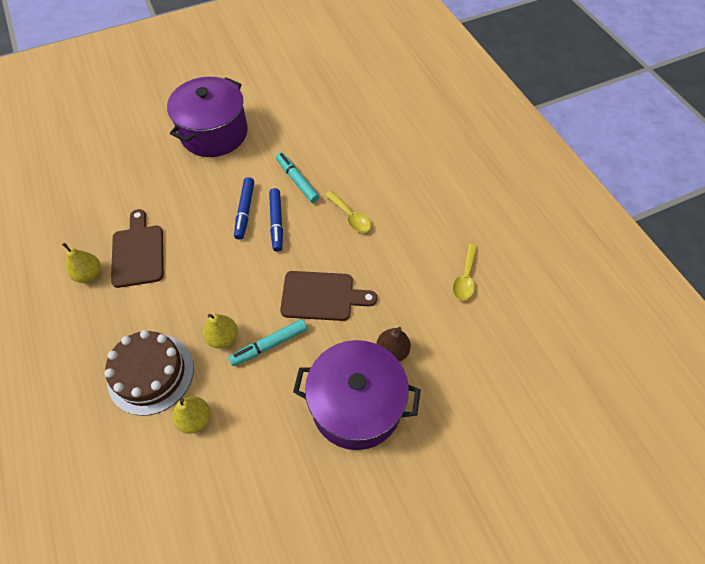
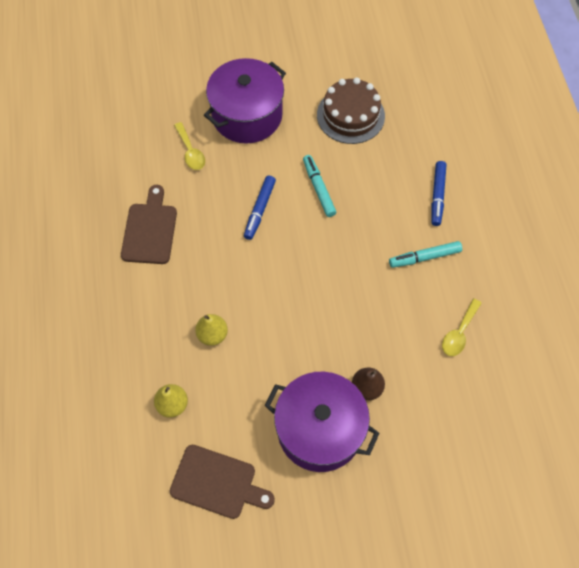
camera: 15 degrees right, 5 degrees up
(89, 274) = (101, 242): yellow pear -> none
(151, 373) = (141, 352): brown cake -> brown cake (350, 115)
(269, 345) = (253, 353): turquoise marker -> turquoise marker (425, 257)
(276, 222) = (288, 229): blue marker -> blue marker (437, 196)
(321, 296) = (313, 316): brown cutting board -> brown cutting board (217, 482)
(350, 217) = (362, 240): yellow spoon -> yellow spoon (190, 152)

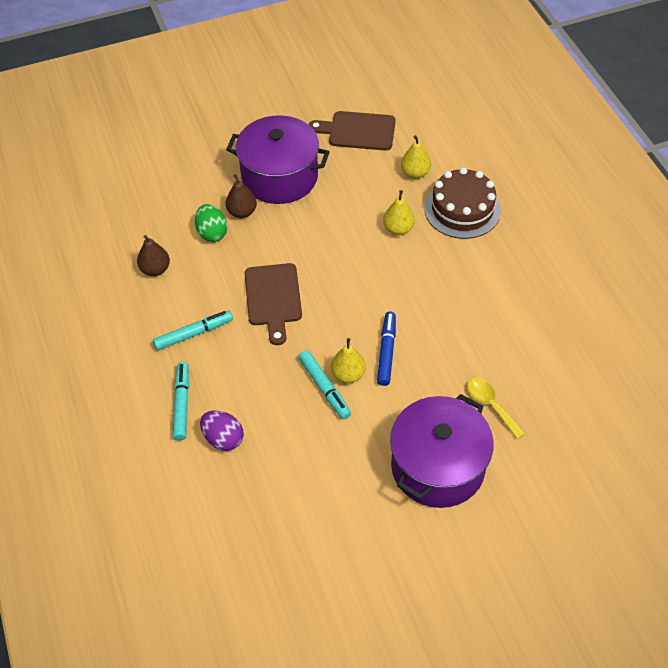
camera: 170 degrees right, 10 degrees down
(150, 230) = (500, 310): brown cutting board -> brown cutting board (273, 298)
(297, 196) = (348, 374): none -> yellow pear
(350, 115) = (302, 492): brown cake -> brown cake (462, 209)
(400, 367) = (212, 233): none -> green egg
(405, 163) = (223, 439): none -> purple egg
(437, 196) = (182, 404): blue marker -> turquoise marker
(459, 333) = (155, 269): yellow spoon -> brown pear

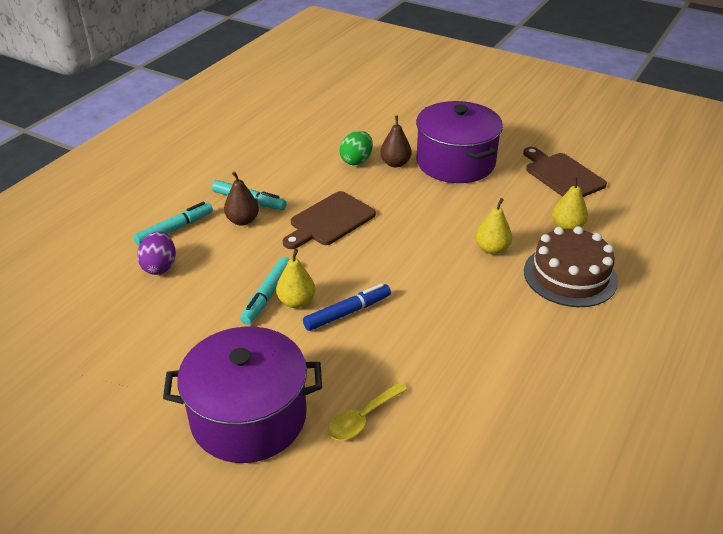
camera: 50 degrees right, 15 degrees down
(155, 269) = (290, 154): brown pear -> brown pear (242, 220)
(490, 405) = (362, 419): yellow spoon -> yellow spoon turned 150 degrees counterclockwise

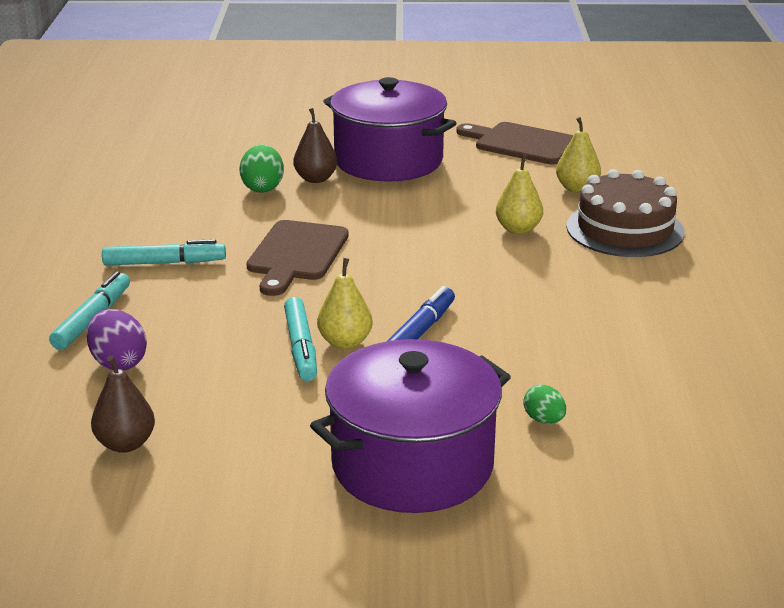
camera: 30 degrees left, 10 degrees down
(242, 220) = (179, 285): brown pear -> brown pear (125, 444)
(362, 419) = (544, 420): yellow spoon -> green egg

